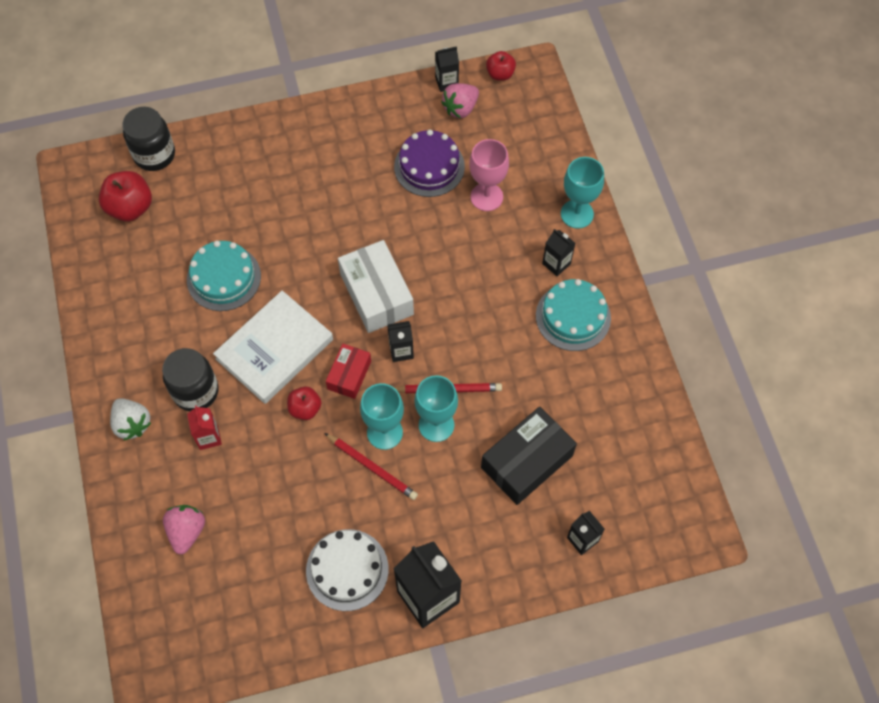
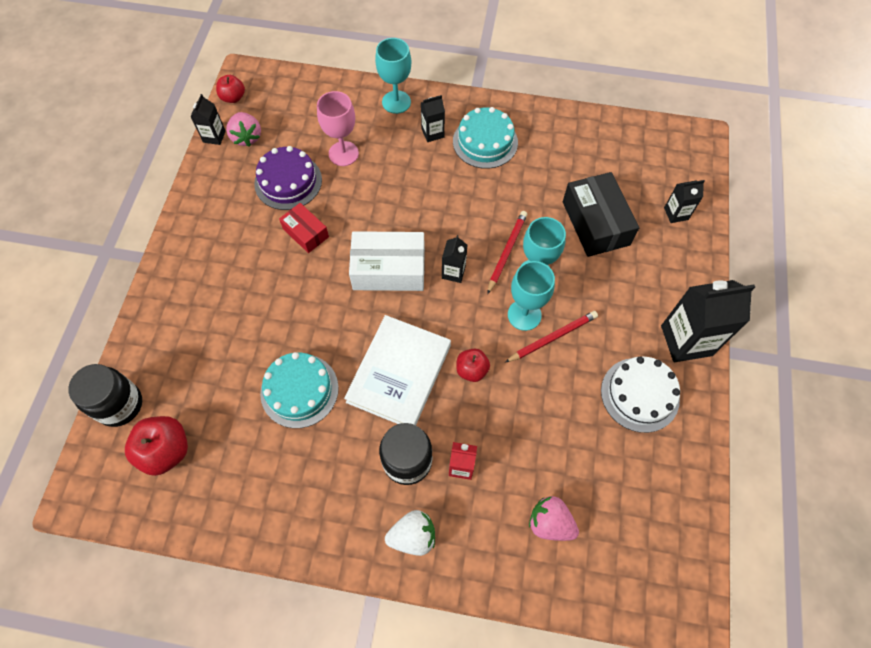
camera: 65 degrees left, 0 degrees up
(274, 349) = (399, 373): white book -> white book turned 45 degrees clockwise
(349, 375) = (456, 321): red box -> red box (306, 233)

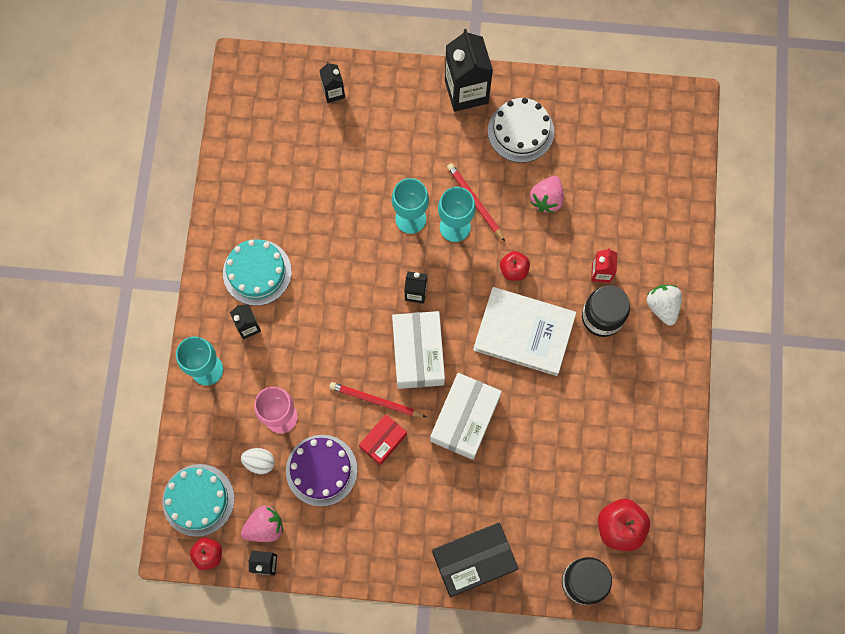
camera: 95 degrees left, 10 degrees up
(299, 390) = (550, 419): turquoise cake -> turquoise cake (198, 500)
(305, 136) = (259, 462): none -> white egg
(314, 306) = (465, 419): none -> white box
(507, 252) = (389, 245): red pencil -> red pencil (376, 400)
(550, 523) = (637, 202): pink strawberry -> pink strawberry (546, 199)
(595, 223) = (350, 164): black box -> black box (473, 560)

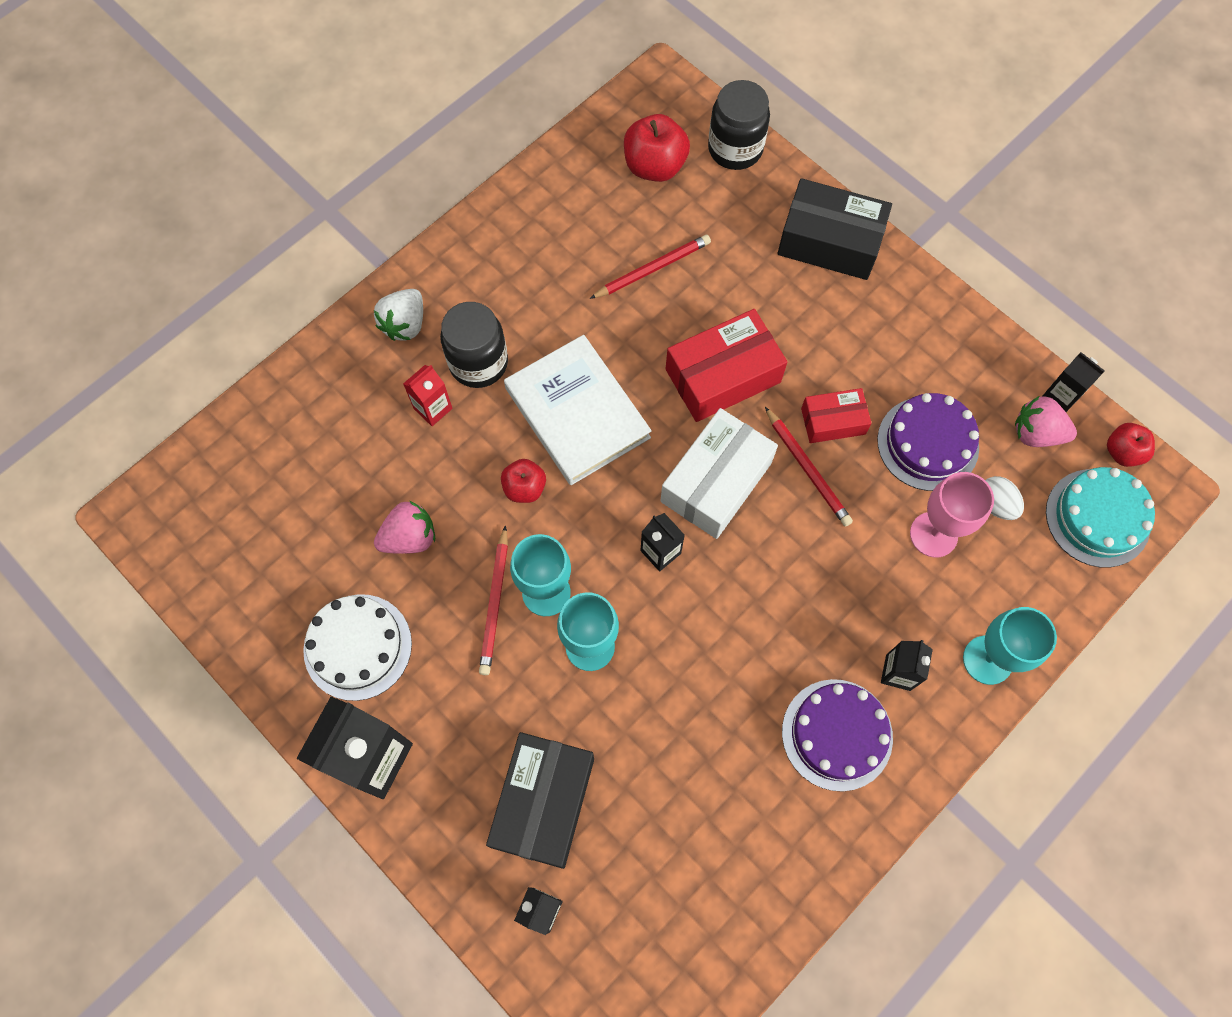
camera: 140 degrees left, 5 degrees down
(257, 272) = (837, 734): turquoise cake -> purple cake
(371, 134) = (543, 802): none -> black box
(465, 419) = (723, 376): white box -> red box
(560, 454) = (652, 269): none -> red pencil

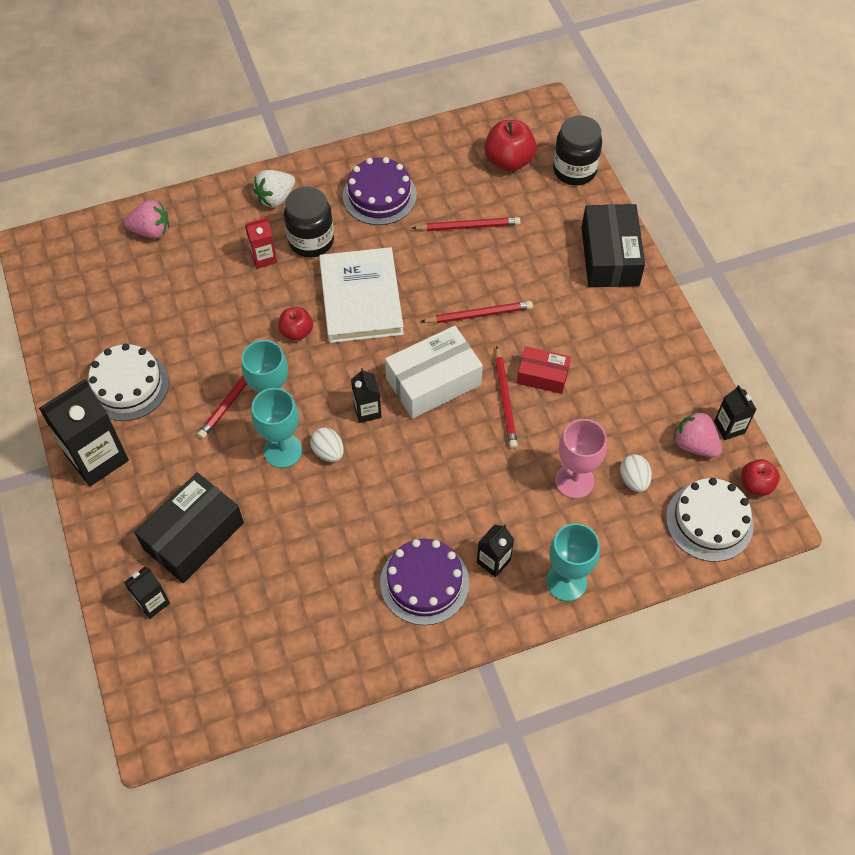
camera: 25 degrees right, 10 degrees down
(410, 537) = (201, 332): pink strawberry -> pink strawberry (151, 231)
(643, 624) = (328, 452): none -> white egg
(723, 376) = (478, 315): red box -> red pencil
(829, 242) = (610, 256): black box -> black box turned 45 degrees clockwise
(928, 443) = (606, 418): purple cake -> purple cake (379, 196)
(1097, 517) = (709, 521): turquoise cake -> white cake

